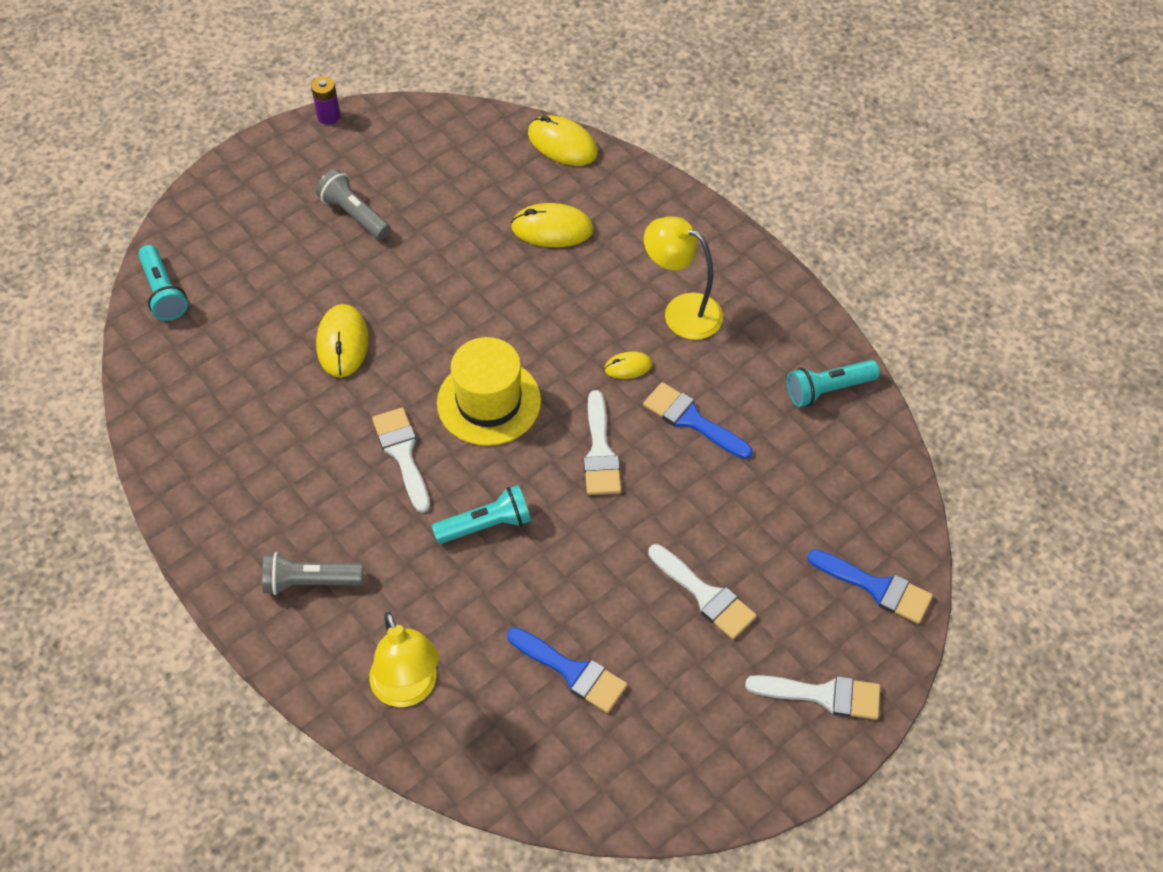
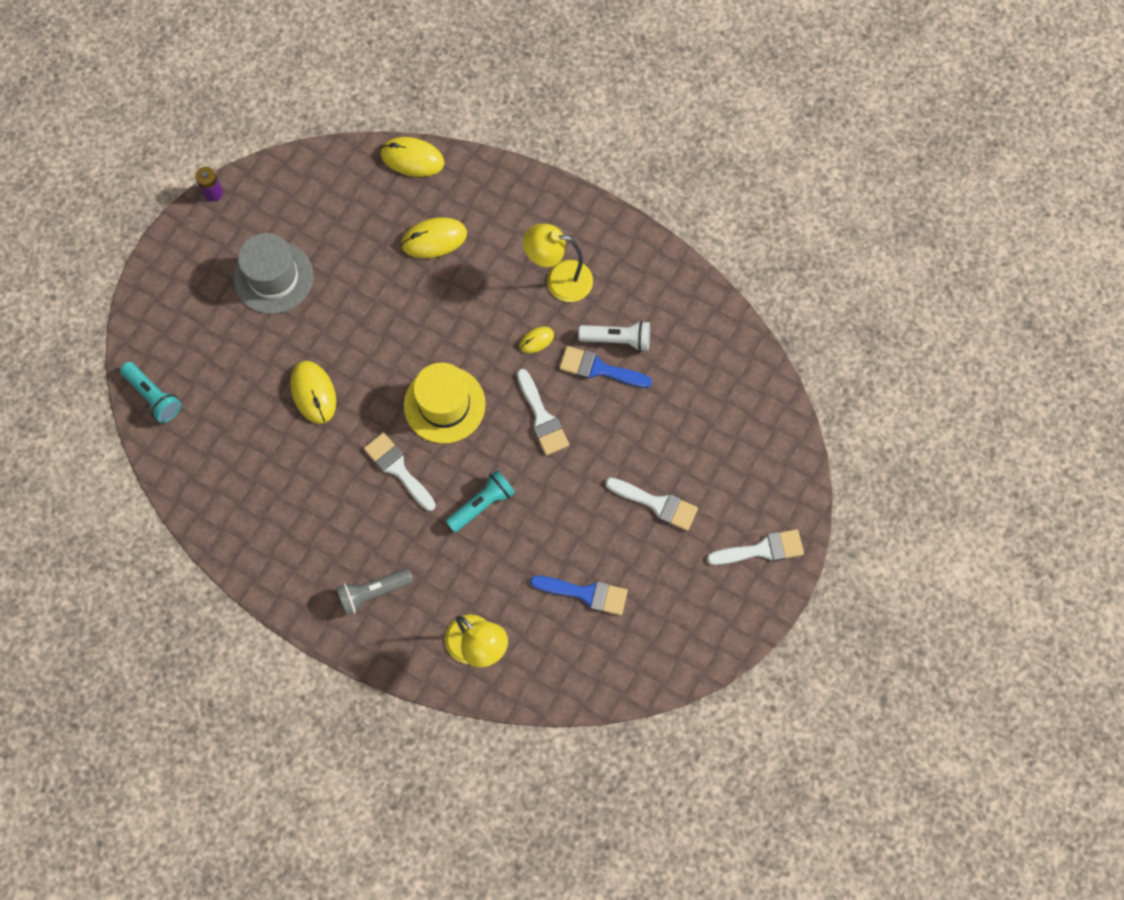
camera: 20 degrees left, 15 degrees up
(354, 214) = (273, 277): grey flashlight -> grey hat
(727, 395) = (618, 339): none -> white flashlight
(828, 390) = (688, 310): turquoise flashlight -> none
(876, 588) = (772, 456): blue brush -> none

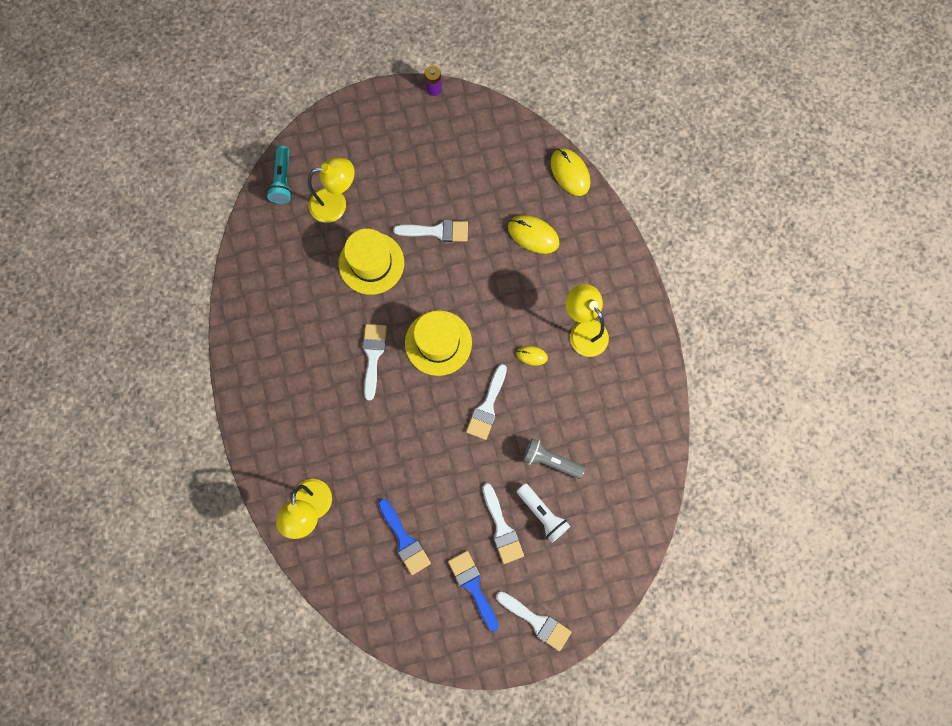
camera: 45 degrees right, 5 degrees up
(226, 371) = (336, 204): none -> yellow lamp
(273, 277) = (417, 172): grey hat -> none
(313, 393) = (371, 263): yellow mouse -> yellow hat
(345, 312) = (437, 231): none -> white brush
(373, 592) = (286, 416): grey flashlight -> grey flashlight (550, 461)
(482, 504) = (399, 425): turquoise flashlight -> none
(599, 369) = (551, 409): blue brush -> blue brush (473, 585)
(618, 339) = (581, 402): white flashlight -> white flashlight (542, 514)

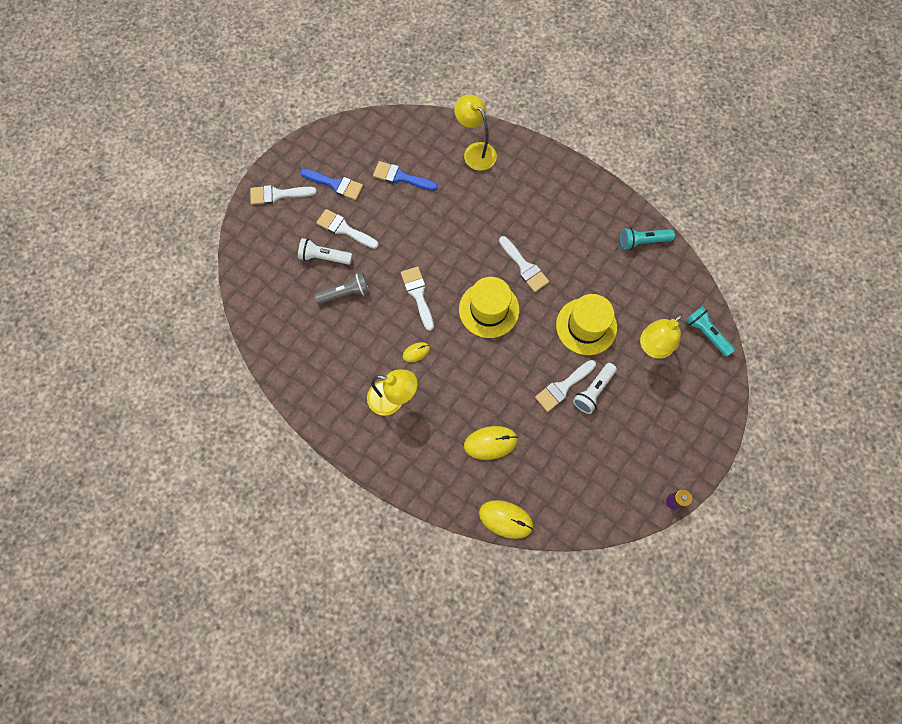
camera: 140 degrees right, 5 degrees down
(252, 295) = (642, 241): none -> turquoise flashlight
(416, 209) = (593, 391): none -> white flashlight

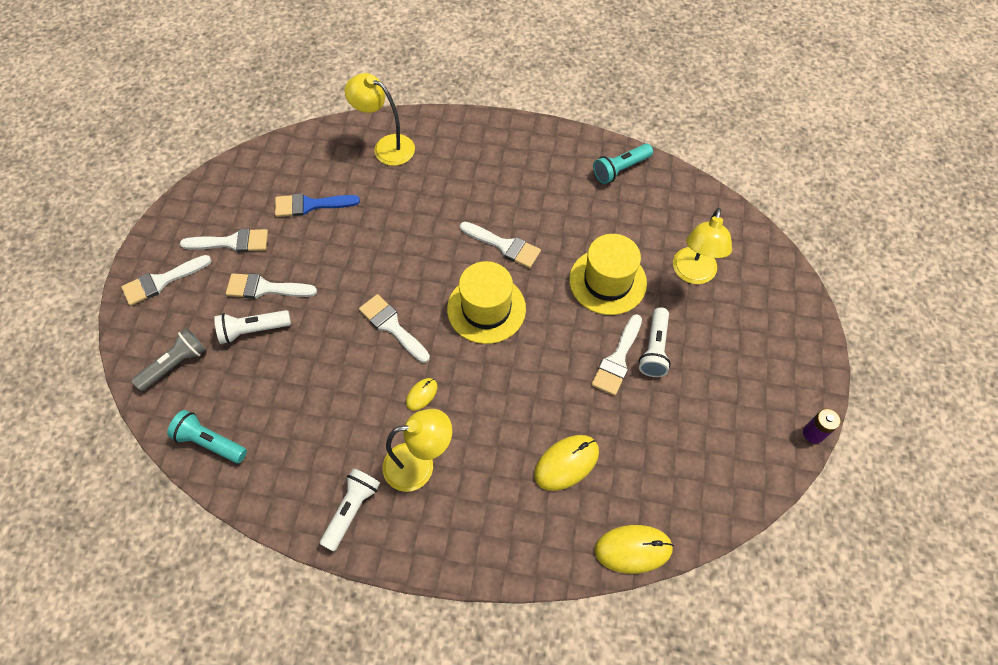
camera: 25 degrees left, 10 degrees down
(335, 184) = (232, 242): blue brush -> white brush
(337, 409) = (352, 510): none -> white flashlight
(345, 293) = (299, 362): grey flashlight -> grey flashlight (175, 364)
(706, 333) = (740, 236): turquoise flashlight -> turquoise flashlight (210, 442)

